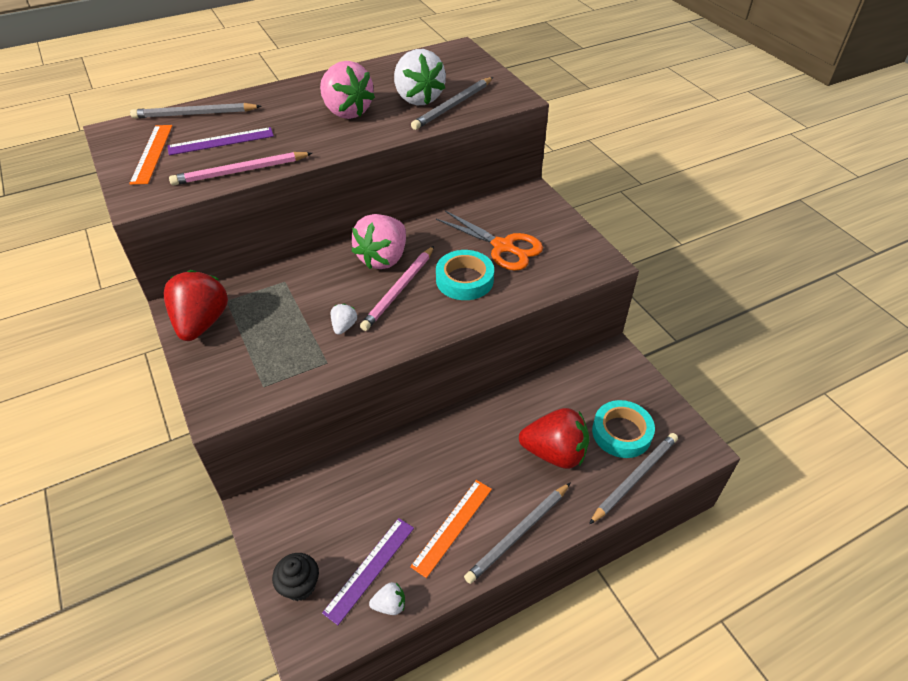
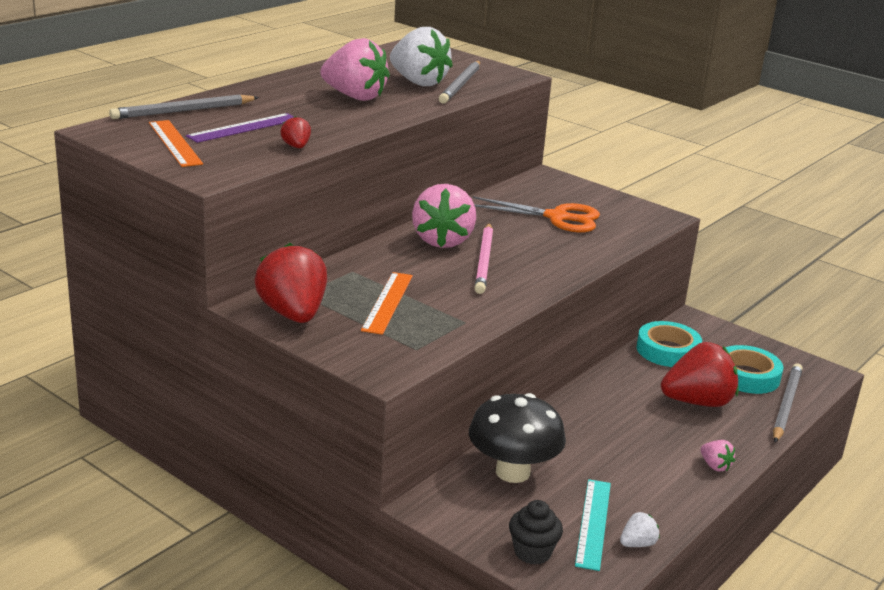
camera: 25 degrees left, 20 degrees down
(240, 171) = (296, 147): pink pencil -> red strawberry
(344, 326) = (455, 294): white strawberry -> none
(345, 491) = (512, 472): none -> black mushroom
(370, 569) = (593, 523): purple ruler -> turquoise ruler
(452, 526) = (647, 474): orange ruler -> orange ruler (387, 302)
(464, 280) = (543, 245): turquoise tape -> turquoise tape (667, 350)
(518, 534) = (715, 466): grey pencil -> pink strawberry

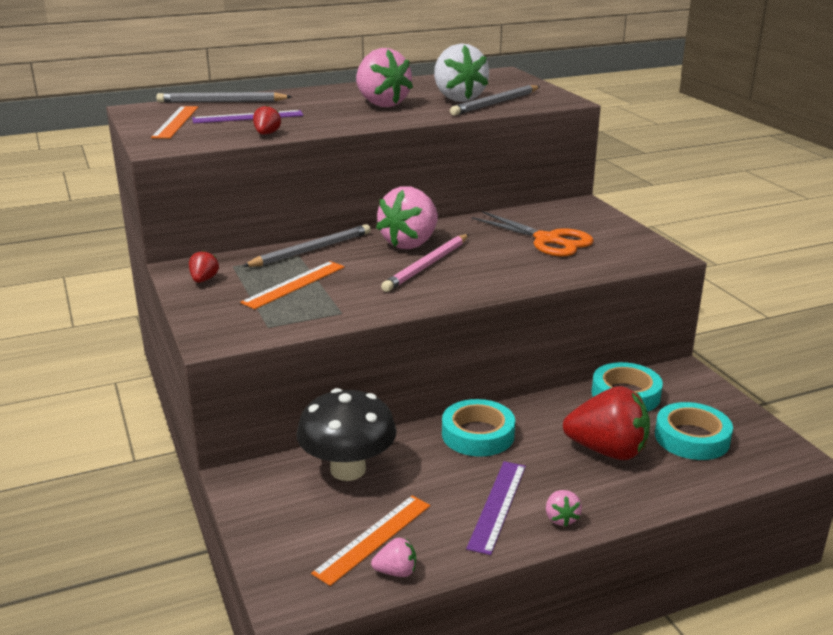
camera: 30 degrees right, 0 degrees up
(293, 314) = (204, 280): red strawberry -> red strawberry, size x0.45
(532, 552) = (286, 548): black cupcake -> none
(587, 413) = (478, 434): none -> turquoise tape
(593, 523) = (373, 538): turquoise ruler -> orange ruler
(637, 544) = (396, 572): white strawberry -> pink strawberry
(660, 469) = (497, 505): none -> purple ruler
(786, 405) = (709, 477): grey pencil -> grey pencil (311, 250)

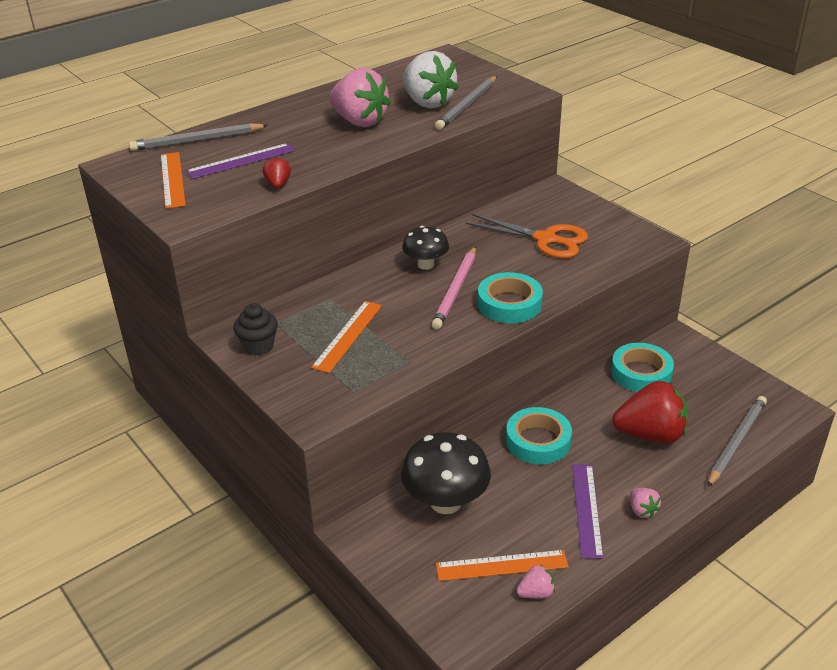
camera: 15 degrees left, 10 degrees up
(204, 280) = (258, 346): red strawberry -> black cupcake
(311, 250) = (338, 289): grey pencil -> grey pencil (736, 442)
(373, 538) = (501, 565): orange ruler -> orange ruler turned 60 degrees clockwise
(410, 243) = (426, 264): pink strawberry -> black mushroom
(692, 438) = (711, 407): turquoise tape -> turquoise tape (509, 304)

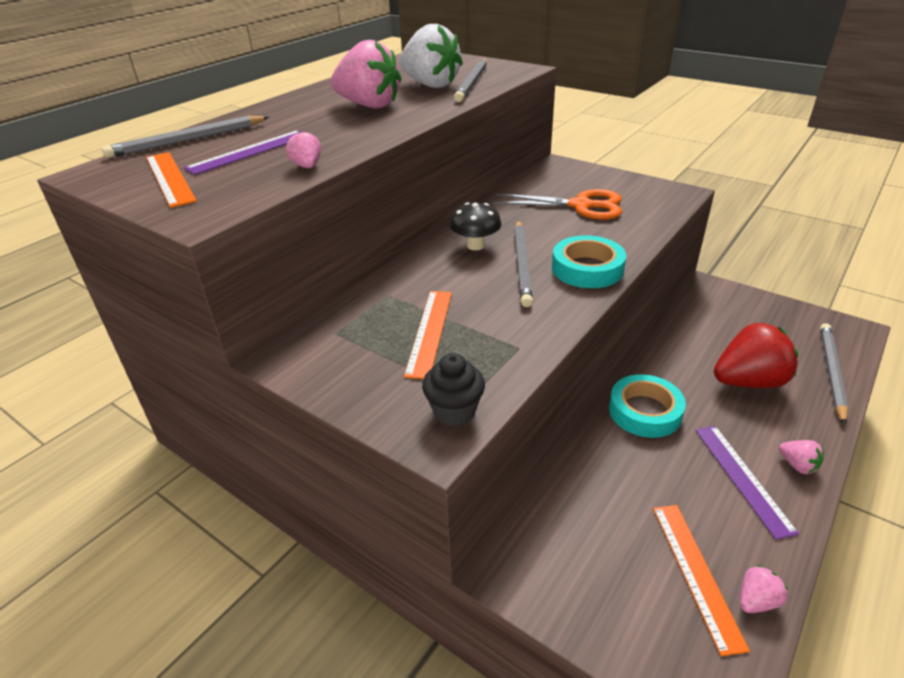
camera: 15 degrees left, 0 degrees up
(258, 346) = (325, 363): black cupcake -> black cupcake (454, 411)
(278, 184) = (307, 167): red strawberry -> pink strawberry
(445, 502) = (588, 505): black mushroom -> none
(456, 290) = (522, 264): pink pencil -> grey pencil
(501, 565) = (696, 573): orange ruler -> orange ruler turned 75 degrees counterclockwise
(641, 373) = (698, 323): turquoise tape -> none

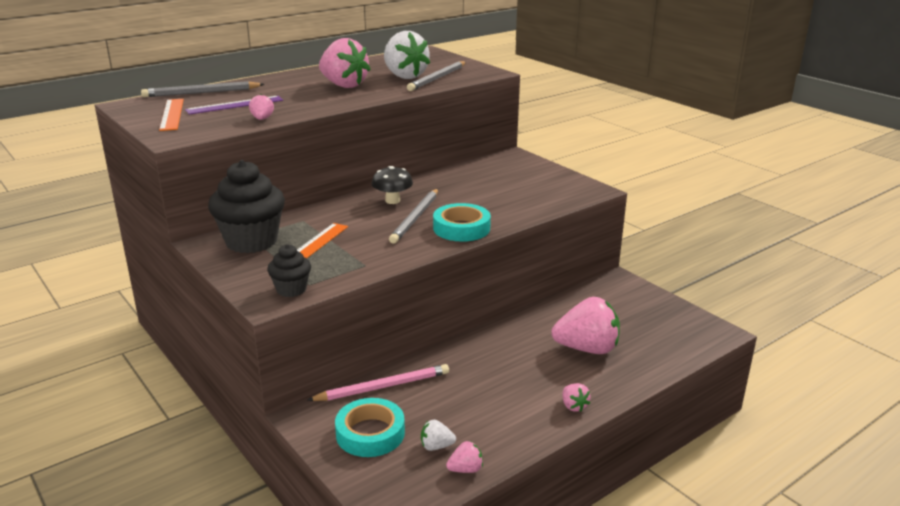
camera: 15 degrees right, 10 degrees down
(343, 341) = (251, 241): none -> black cupcake
(569, 495) = (383, 386): none -> pink pencil
(580, 206) = (500, 187): orange scissors -> none
(645, 411) = (483, 351): turquoise tape -> turquoise tape (370, 433)
(696, 573) = (436, 446): orange ruler -> white strawberry
(742, 478) = (522, 404): purple ruler -> none
(748, 381) = (587, 348): red strawberry -> pink strawberry
(831, 372) = (665, 356): grey pencil -> none

